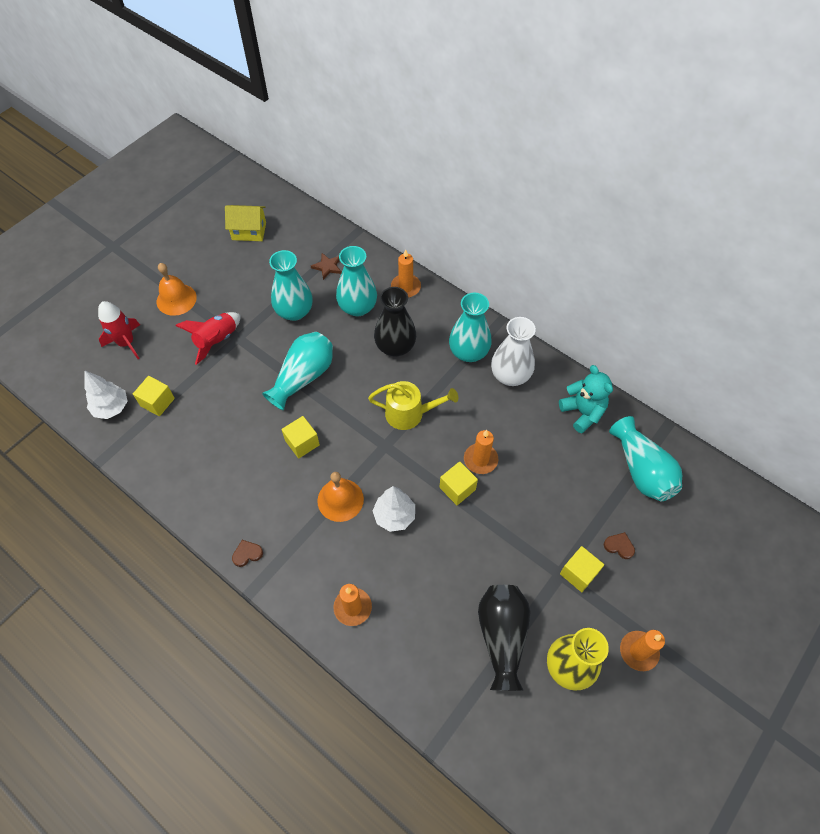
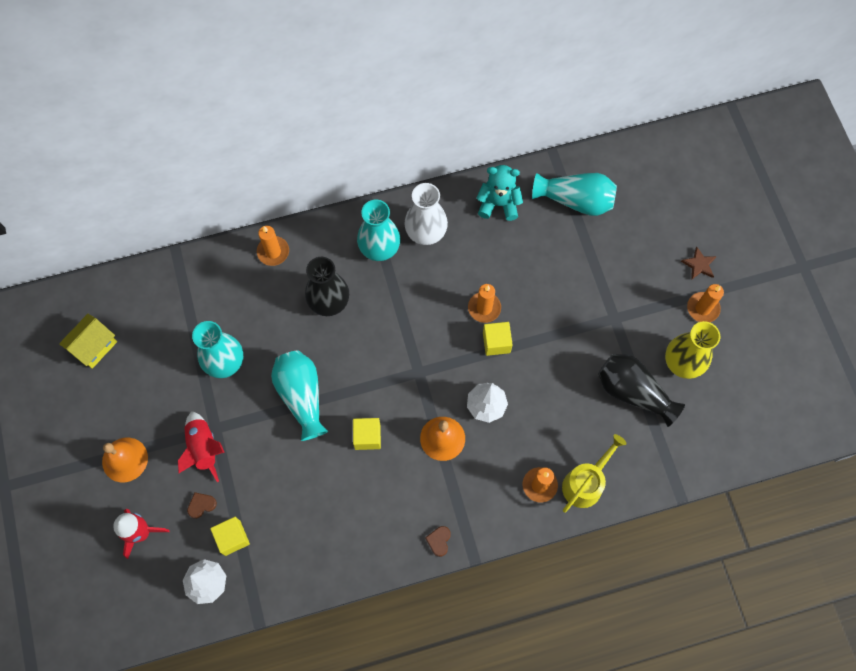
camera: 55 degrees left, 10 degrees up
(327, 267) = (196, 302): brown star -> brown star (699, 265)
(357, 307) = (263, 305): turquoise vase -> none
(409, 413) = (403, 333): yellow watering can -> yellow watering can (585, 483)
(578, 573) = (622, 305): yellow cube -> none
(619, 546) = (622, 262): brown heart -> brown heart (201, 505)

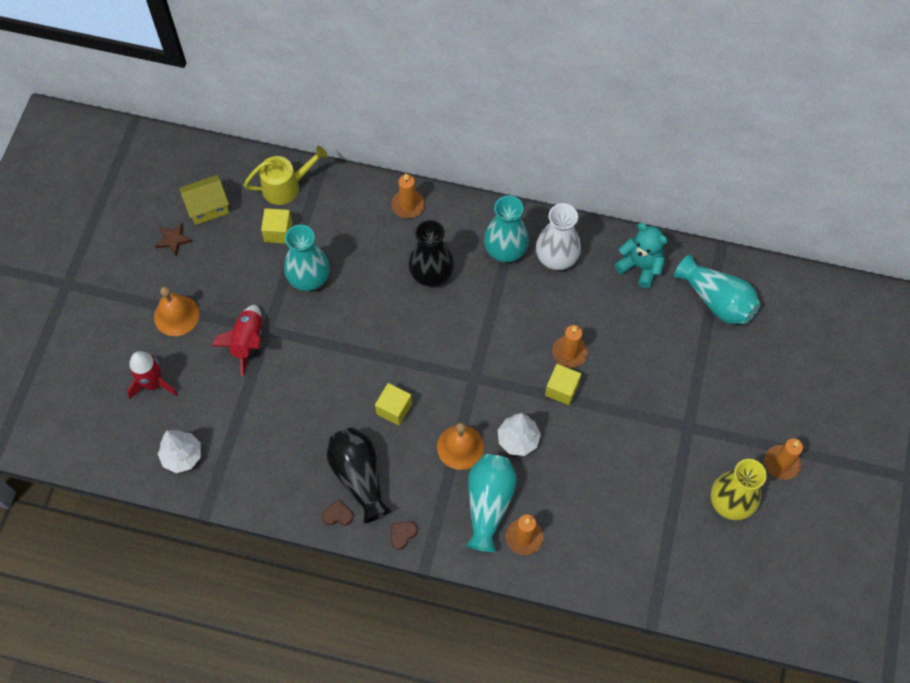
camera: 30 degrees right, 5 degrees down
(201, 505) = (216, 388): brown heart -> brown heart (338, 515)
(232, 538) = (226, 430): yellow cube -> yellow cube (278, 232)
(302, 396) = (357, 343): turquoise vase -> turquoise vase (488, 504)
(585, 483) = (568, 559): yellow watering can -> yellow watering can (286, 186)
(633, 392) = (664, 503): black vase -> black vase (359, 477)
(699, 265) = (803, 421): brown star -> brown star (173, 240)

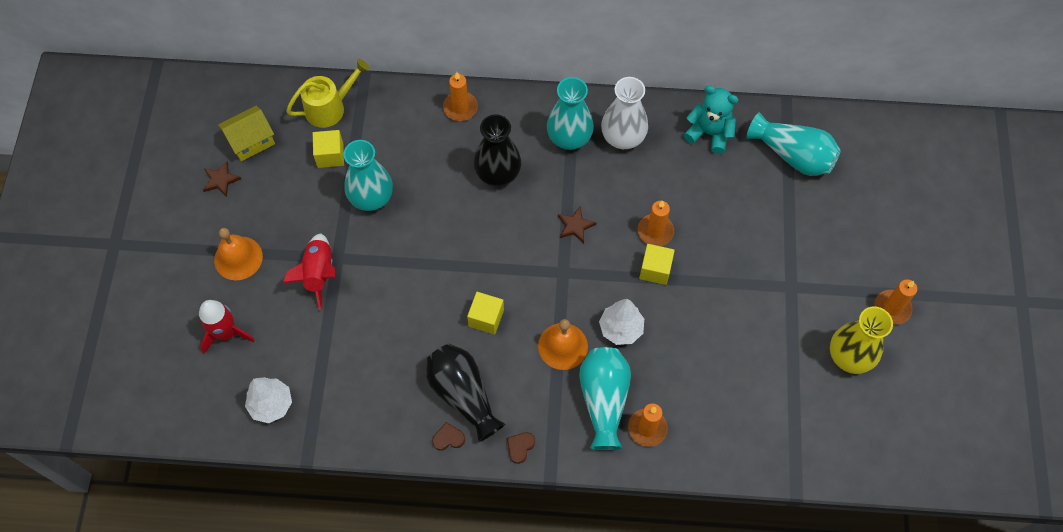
camera: 10 degrees left, 0 degrees up
(494, 335) = (575, 226): none -> brown star

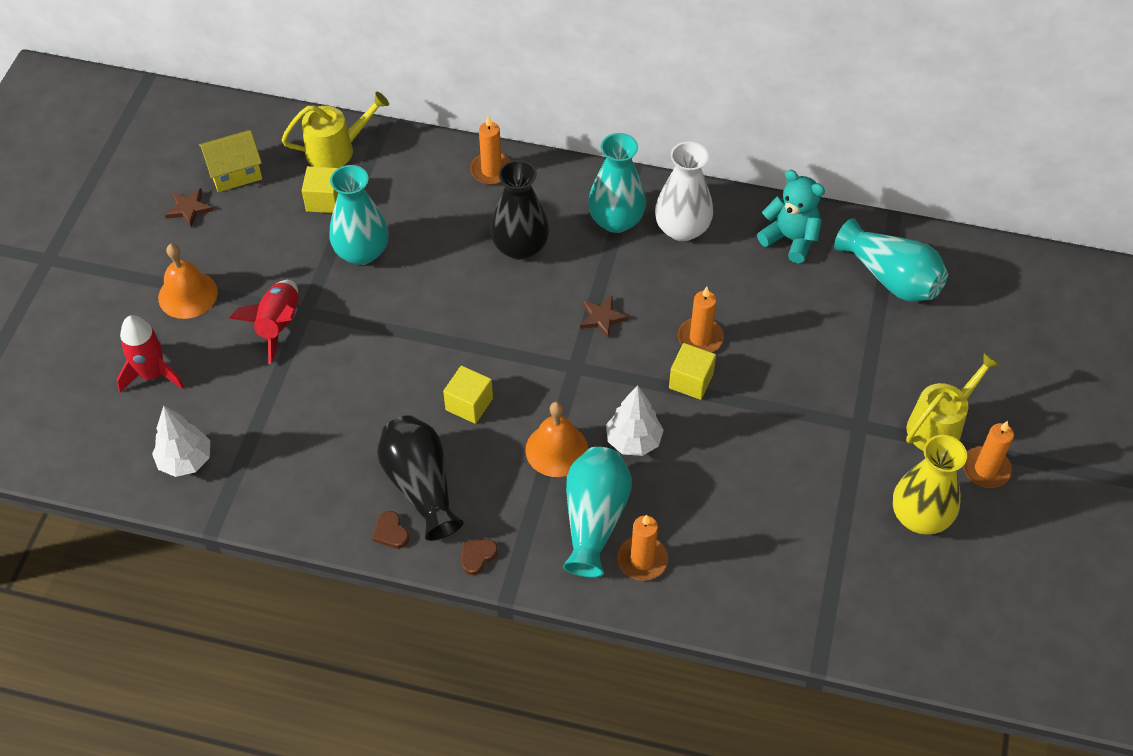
camera: 10 degrees right, 10 degrees down
(448, 438) = (391, 532): brown heart -> brown heart turned 120 degrees counterclockwise
(851, 277) = (939, 426): none -> yellow watering can

